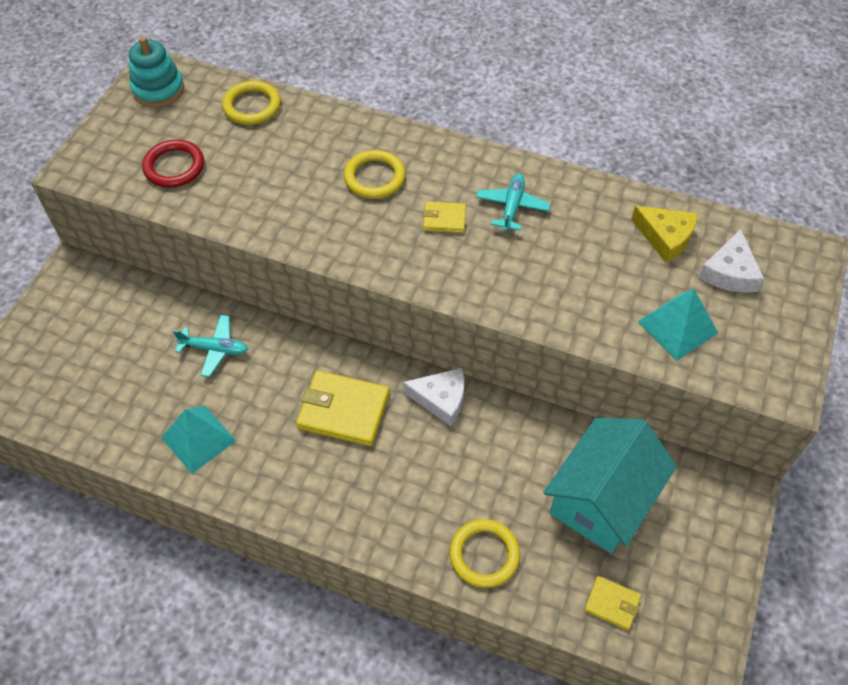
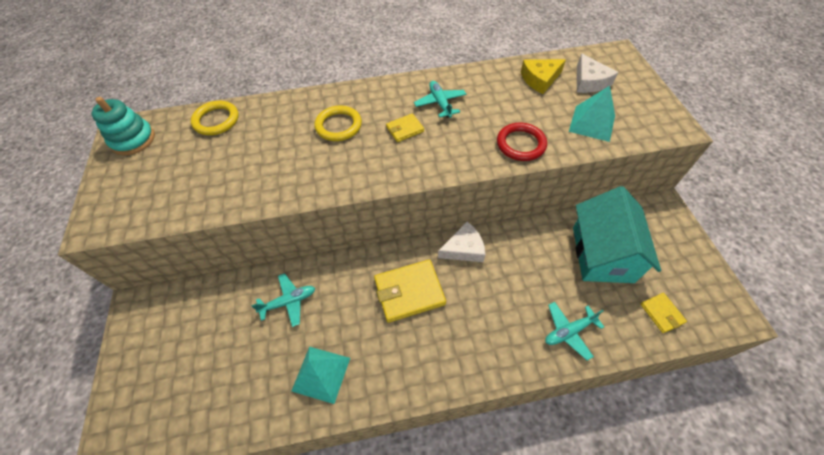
camera: 30 degrees left, 0 degrees up
(174, 167) = (182, 185): red ring -> red ring (521, 144)
(484, 555) = (569, 331): yellow ring -> turquoise plane
(612, 603) = (661, 313): yellow wallet -> yellow wallet turned 75 degrees clockwise
(665, 237) = (540, 79): yellow cheese -> yellow cheese turned 150 degrees clockwise

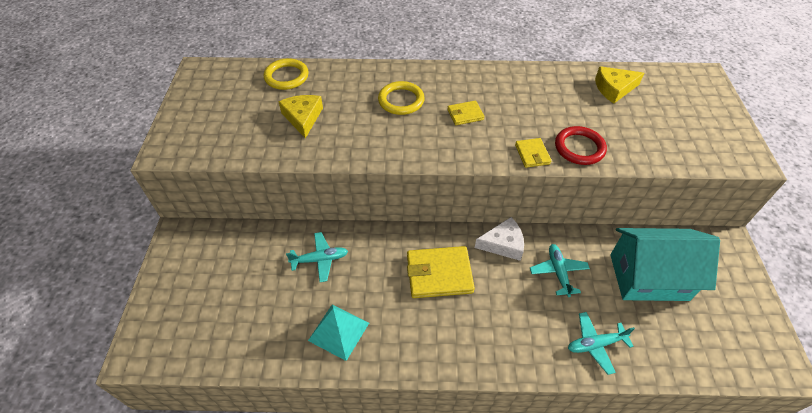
camera: 10 degrees right, 5 degrees down
(133, 140) = (209, 82): turquoise stacking toy -> none
(240, 161) = (303, 118): none -> yellow cheese
(440, 103) = (505, 95): turquoise plane -> turquoise plane (558, 272)
(589, 82) = (666, 99): white cheese -> none
(592, 123) = (659, 140): turquoise pyramid -> none
(602, 254) = (648, 277): turquoise house -> turquoise house turned 75 degrees clockwise
(661, 313) = (700, 348): yellow wallet -> yellow wallet (532, 154)

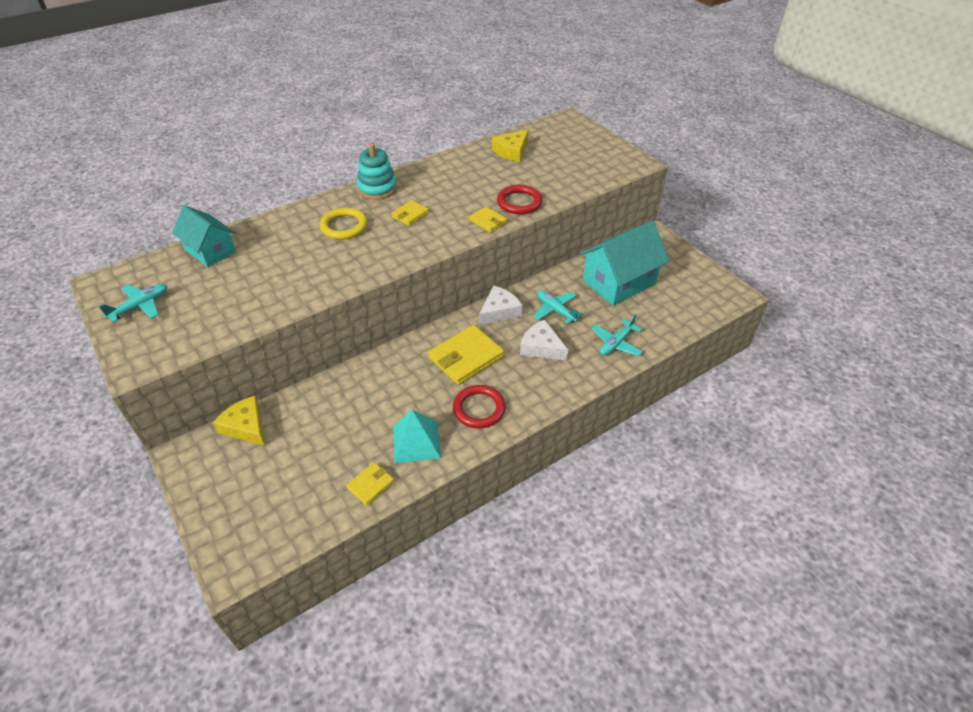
camera: 35 degrees left, 5 degrees down
(275, 348) = (370, 485): none -> yellow wallet
(286, 77) = (210, 251): yellow ring -> turquoise house
(303, 118) = (261, 277): yellow cheese -> yellow cheese (246, 426)
(320, 259) = (352, 399): turquoise plane -> turquoise plane (140, 306)
(413, 333) = (479, 409): none -> red ring
(457, 75) = (377, 188): none -> turquoise stacking toy
(515, 304) = (541, 347): none -> white cheese

